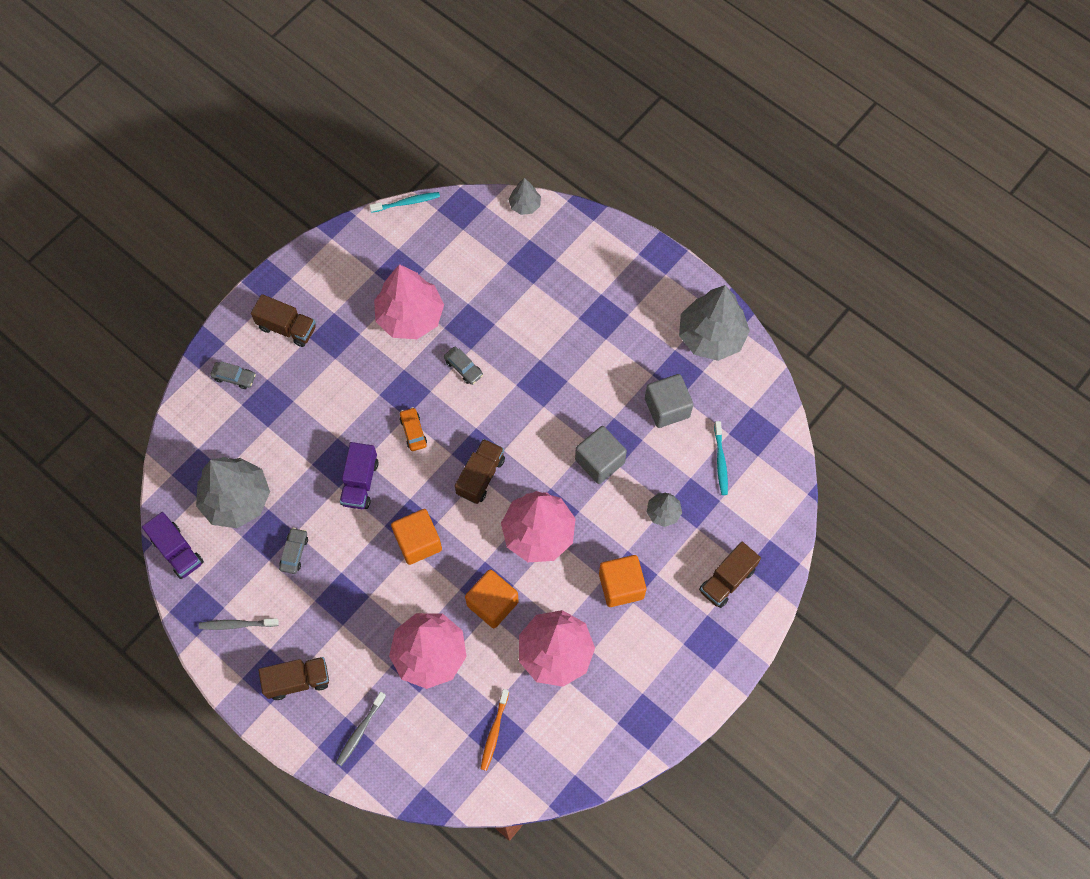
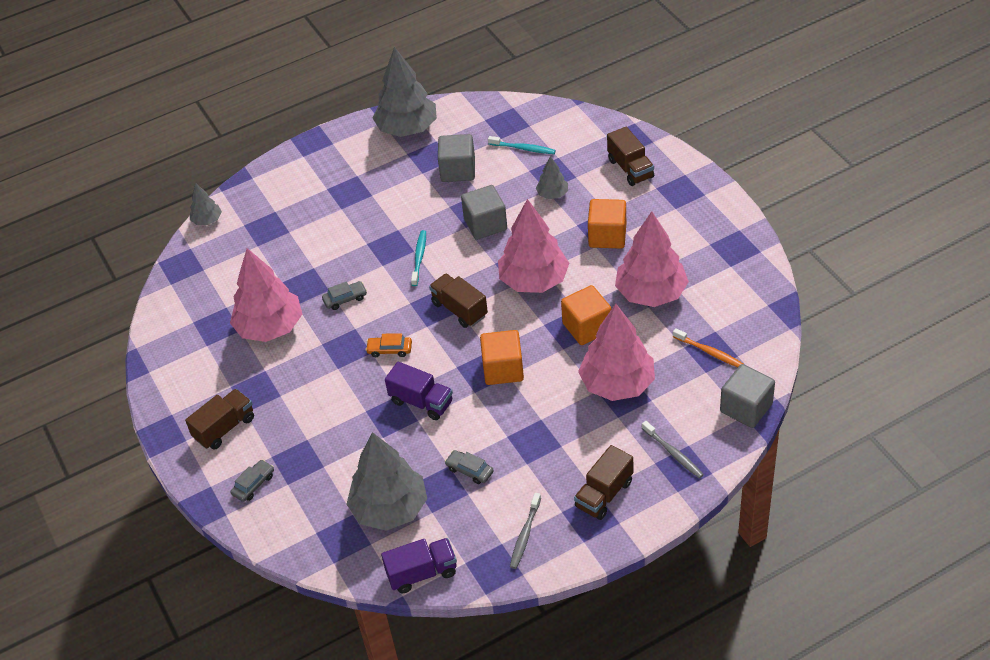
camera: 65 degrees left, 20 degrees down
(298, 680) = (604, 494): brown truck -> brown truck turned 150 degrees counterclockwise
(406, 202) = (148, 305): turquoise toothbrush -> turquoise toothbrush (419, 258)
(433, 786) = (746, 408): none -> grey cube

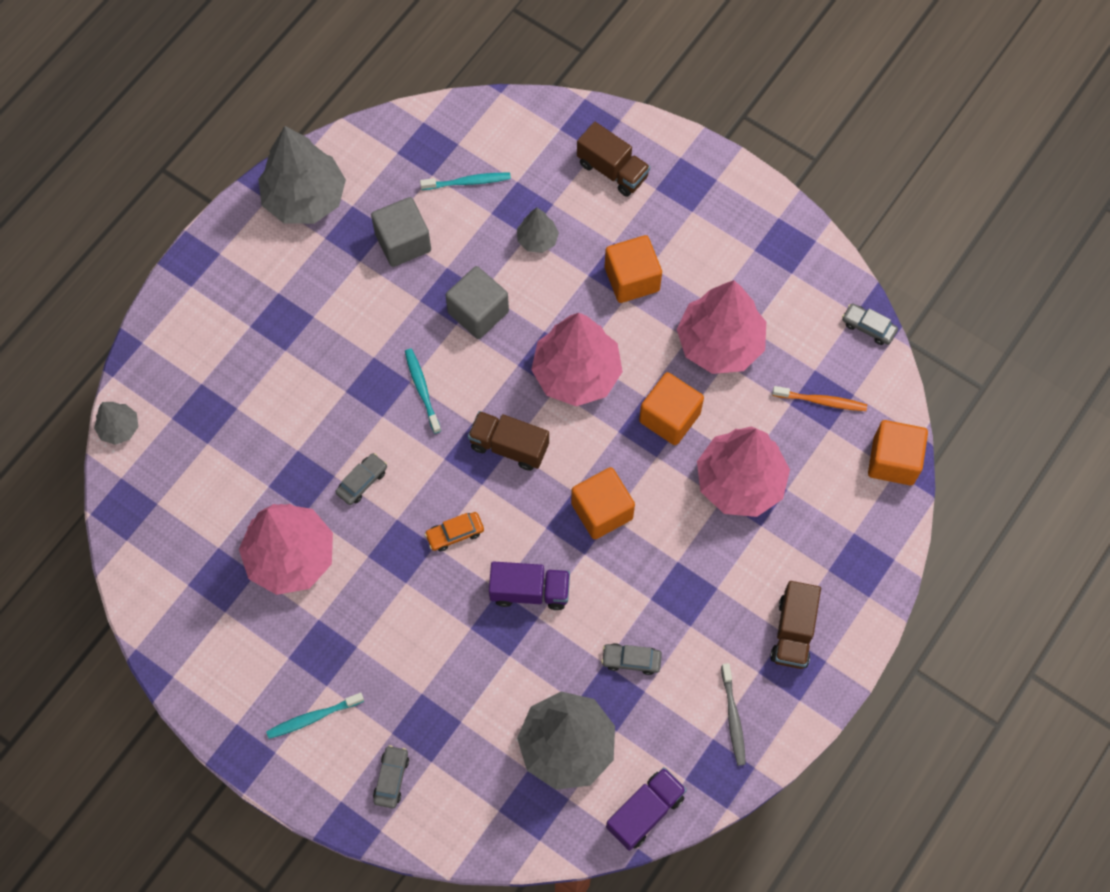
camera: 30 degrees left, 20 degrees up
(224, 428) = (313, 717): brown truck -> turquoise toothbrush
(673, 453) = (842, 550): grey toothbrush -> none
(746, 408) = (893, 461): grey cube -> orange cube
(772, 316) = (868, 327): none -> grey car

